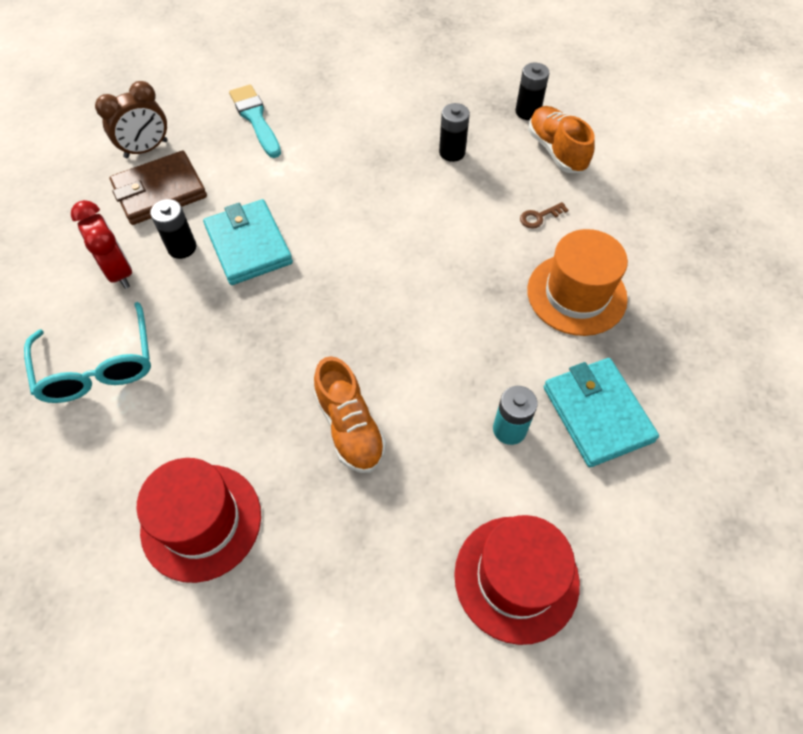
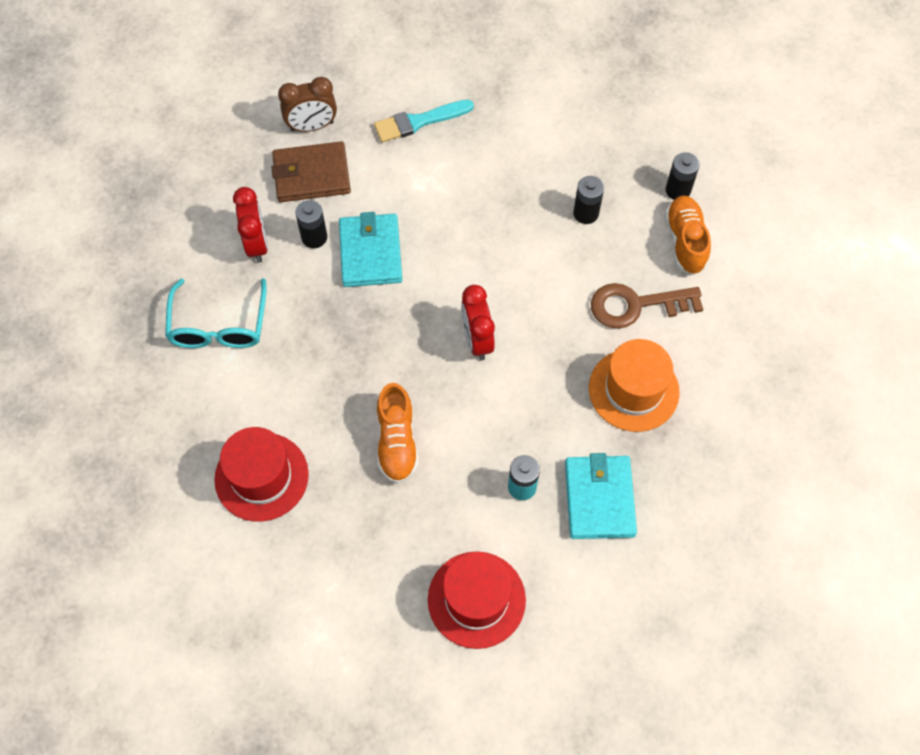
camera: 20 degrees right, 5 degrees up
(255, 119) = (419, 122): turquoise brush -> turquoise brush turned 105 degrees counterclockwise
(395, 295) = (477, 340): none -> red clock
(539, 217) = (636, 305): brown key -> brown key, size x2.29

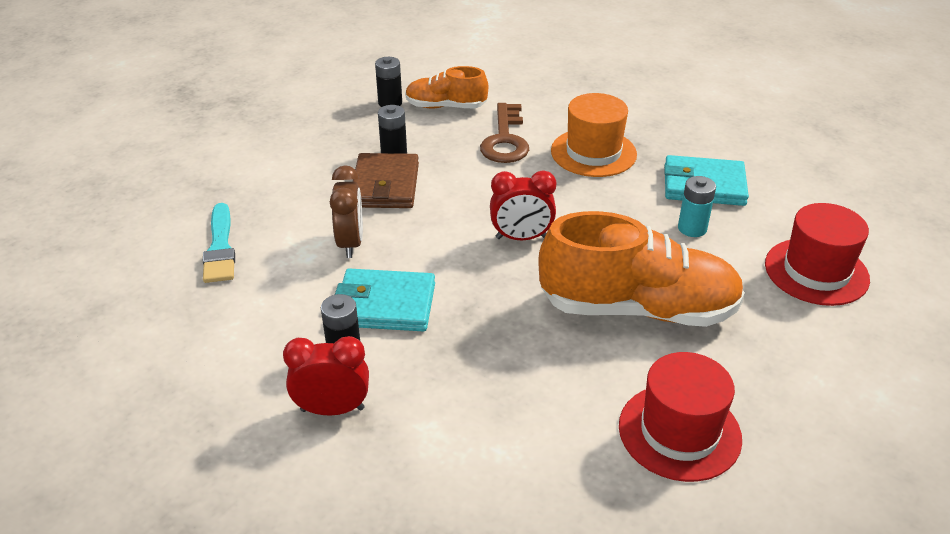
camera: 80 degrees left, 25 degrees down
(219, 325) = (449, 460): turquoise glasses -> none
(311, 175) = (248, 346): brown wallet -> brown wallet (385, 185)
(312, 126) = (172, 338): brown clock -> brown clock (350, 243)
(397, 442) = (637, 309): orange shoe -> orange shoe, size x1.82

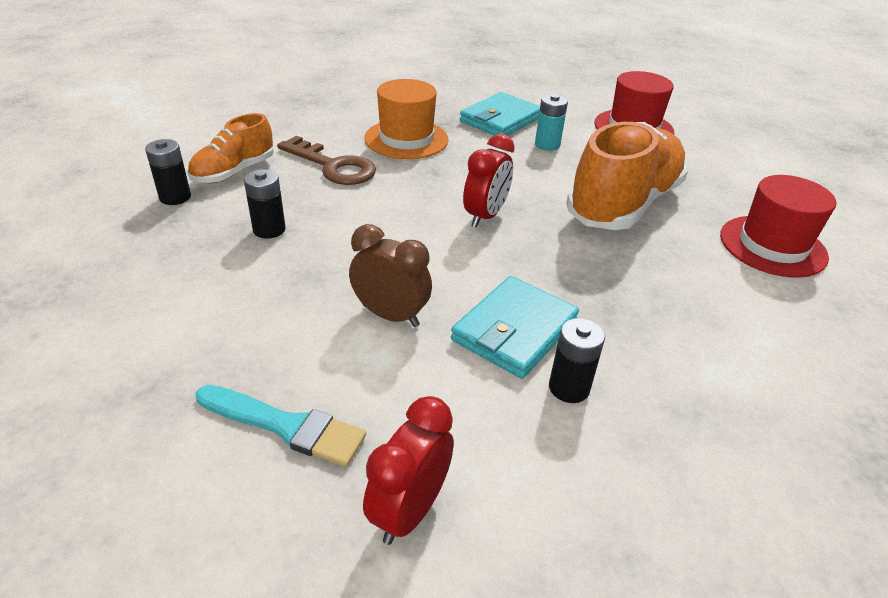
camera: 60 degrees left, 0 degrees up
(332, 409) = (656, 431): red clock -> red clock (409, 510)
(385, 185) = (317, 255): brown wallet -> none

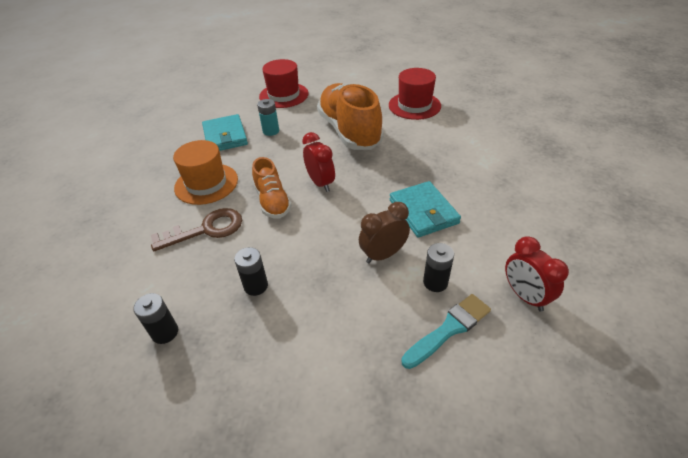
camera: 55 degrees left, 5 degrees up
(234, 172) = (161, 286): orange shoe -> orange shoe (272, 201)
(569, 388) = (472, 210): black battery -> black battery (435, 282)

